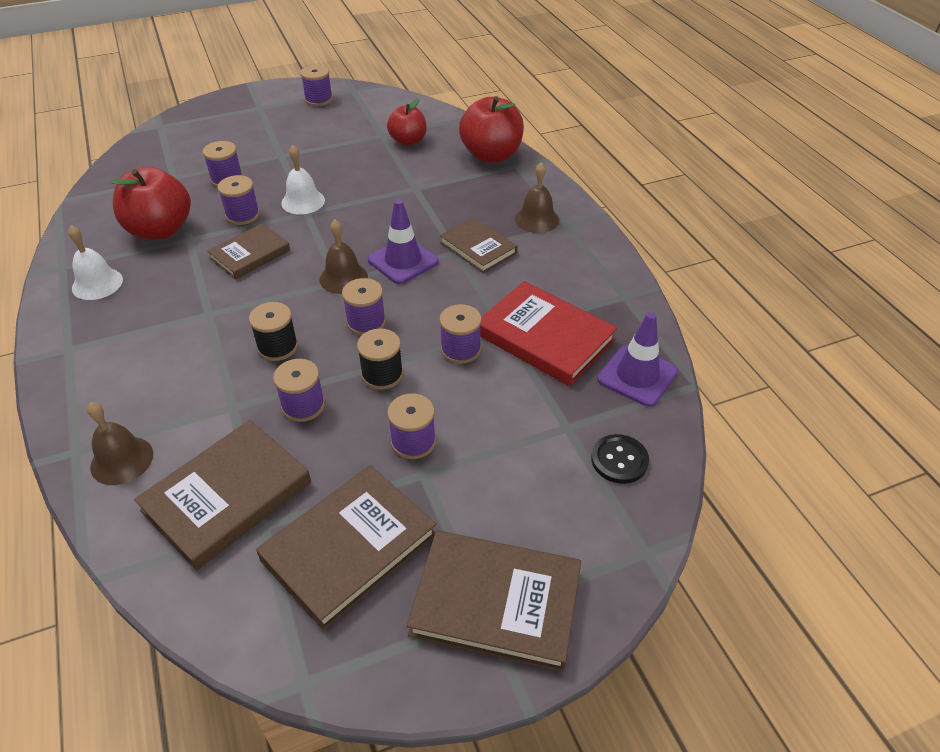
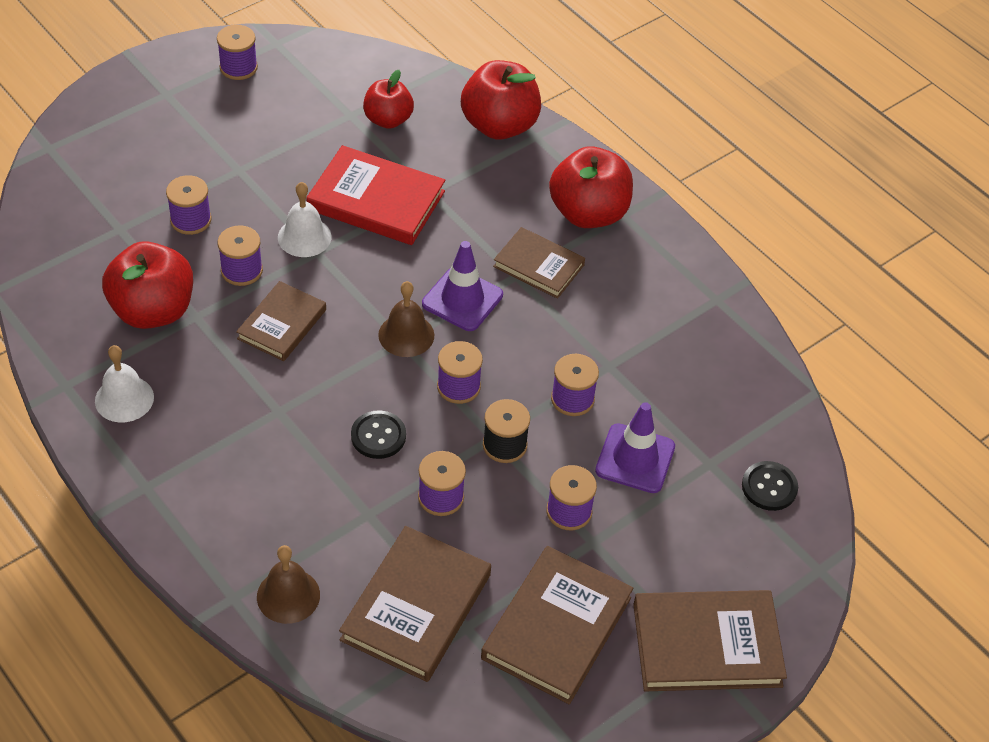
camera: 20 degrees left, 5 degrees up
(277, 347) = (378, 436): black spool -> black button
(537, 219) = (588, 213): brown bell -> red apple
(544, 337) = (652, 367): red book -> red book (376, 200)
(637, 375) = (758, 392): purple traffic cone -> purple traffic cone (635, 459)

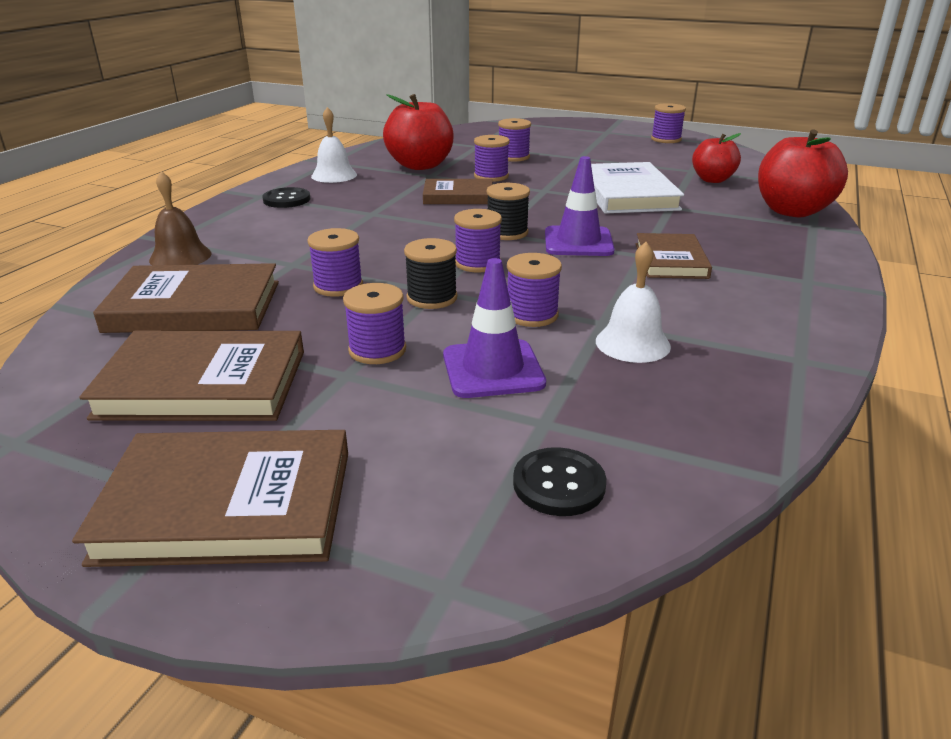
camera: 65 degrees right, 20 degrees down
(304, 237) = (552, 184): white bell -> white bell (632, 343)
(376, 200) = (627, 194): red book -> white book
(378, 436) = (384, 248): black button -> black button (286, 199)
(406, 335) = (507, 232): brown bell -> black spool
(588, 213) = (775, 265): red apple -> none
(707, 644) = (228, 505): brown book -> brown book turned 60 degrees counterclockwise

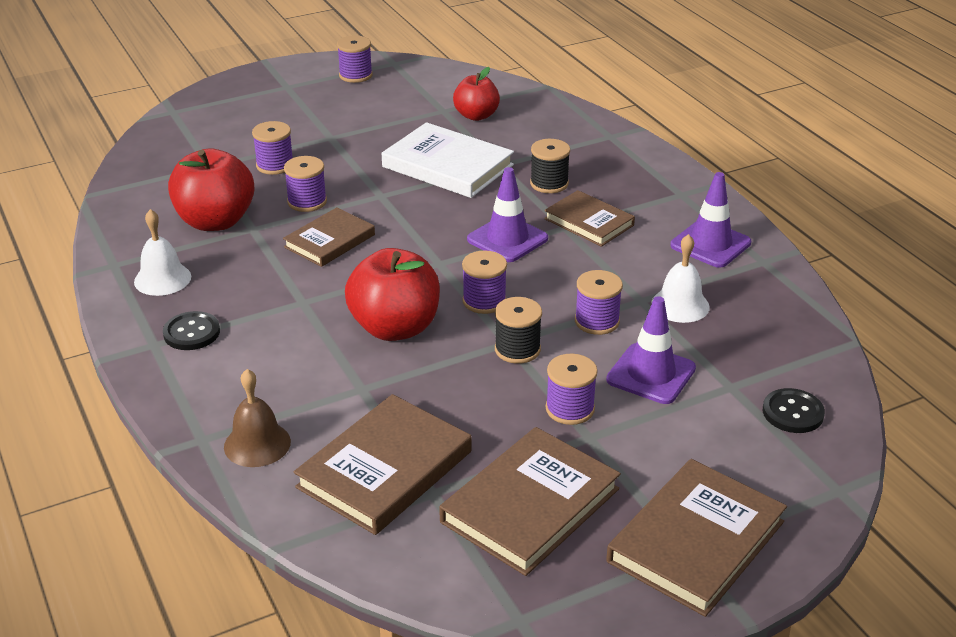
camera: 50 degrees left, 5 degrees up
(338, 286) = (439, 383): purple spool -> none
(507, 232) = (445, 259): black spool -> black spool (549, 183)
(763, 322) = (710, 244): none -> purple traffic cone
(792, 211) = (578, 127): red apple -> red apple (395, 328)

